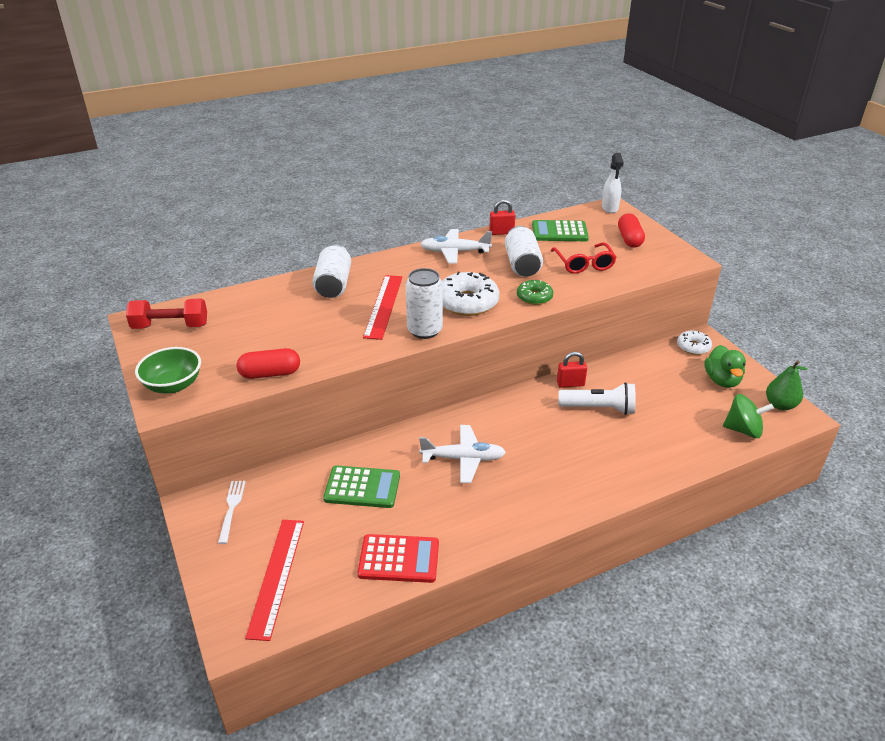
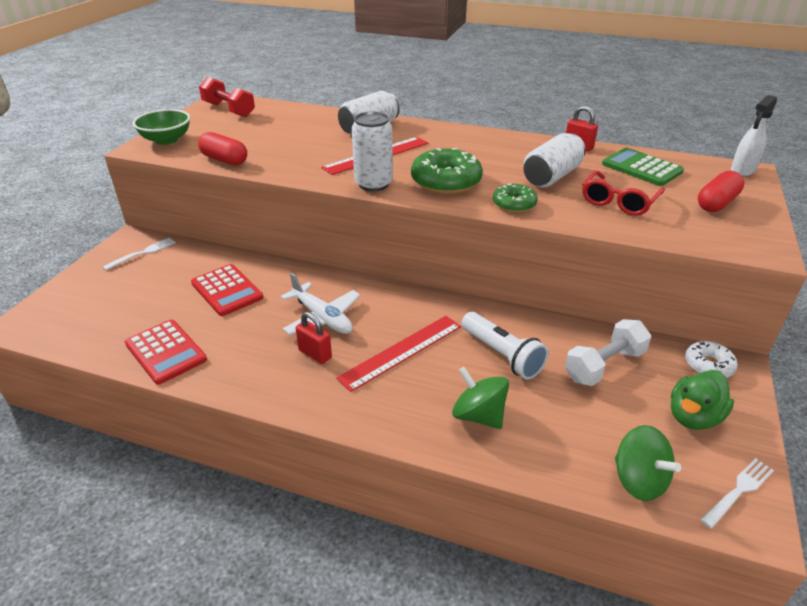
camera: 45 degrees right, 0 degrees up
(277, 576) = (93, 308): red ruler -> red ruler (401, 352)
(362, 487) = (227, 290): green calculator -> red calculator
(454, 252) = (506, 144): white plane -> none
(467, 302) = (446, 181): white donut -> green donut
(570, 384) = (508, 319): red padlock -> red padlock (315, 354)
(638, 452) = (478, 415): none -> green spinning top
(652, 379) = (604, 365): none -> white dumbbell
(780, 405) = (738, 491): green pear -> white fork

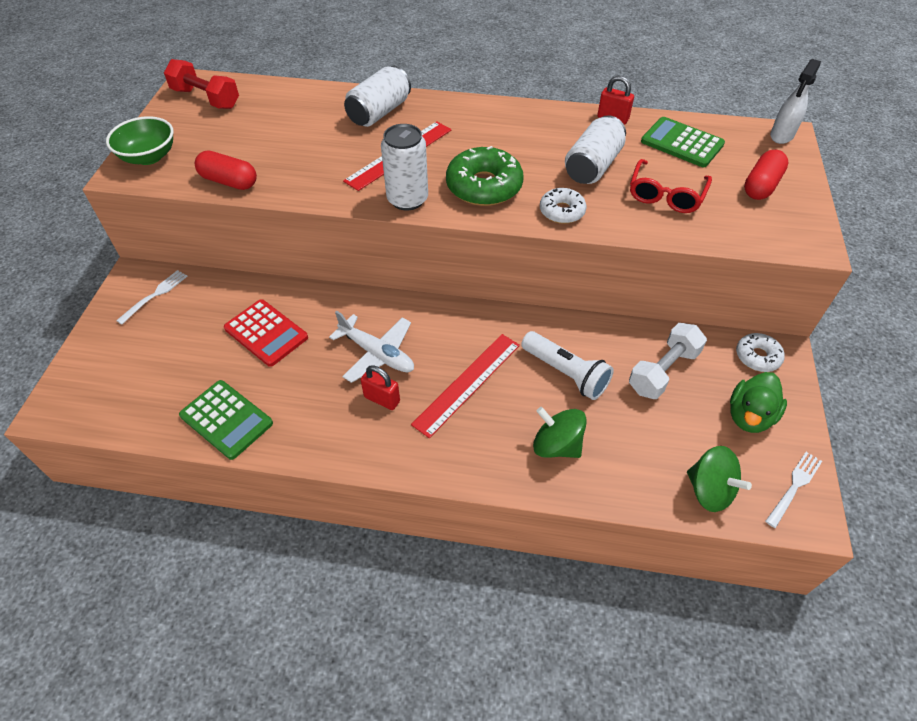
camera: 10 degrees left, 15 degrees up
(166, 352) = (226, 419): red calculator -> green calculator
(514, 204) = (562, 211): green donut -> white donut

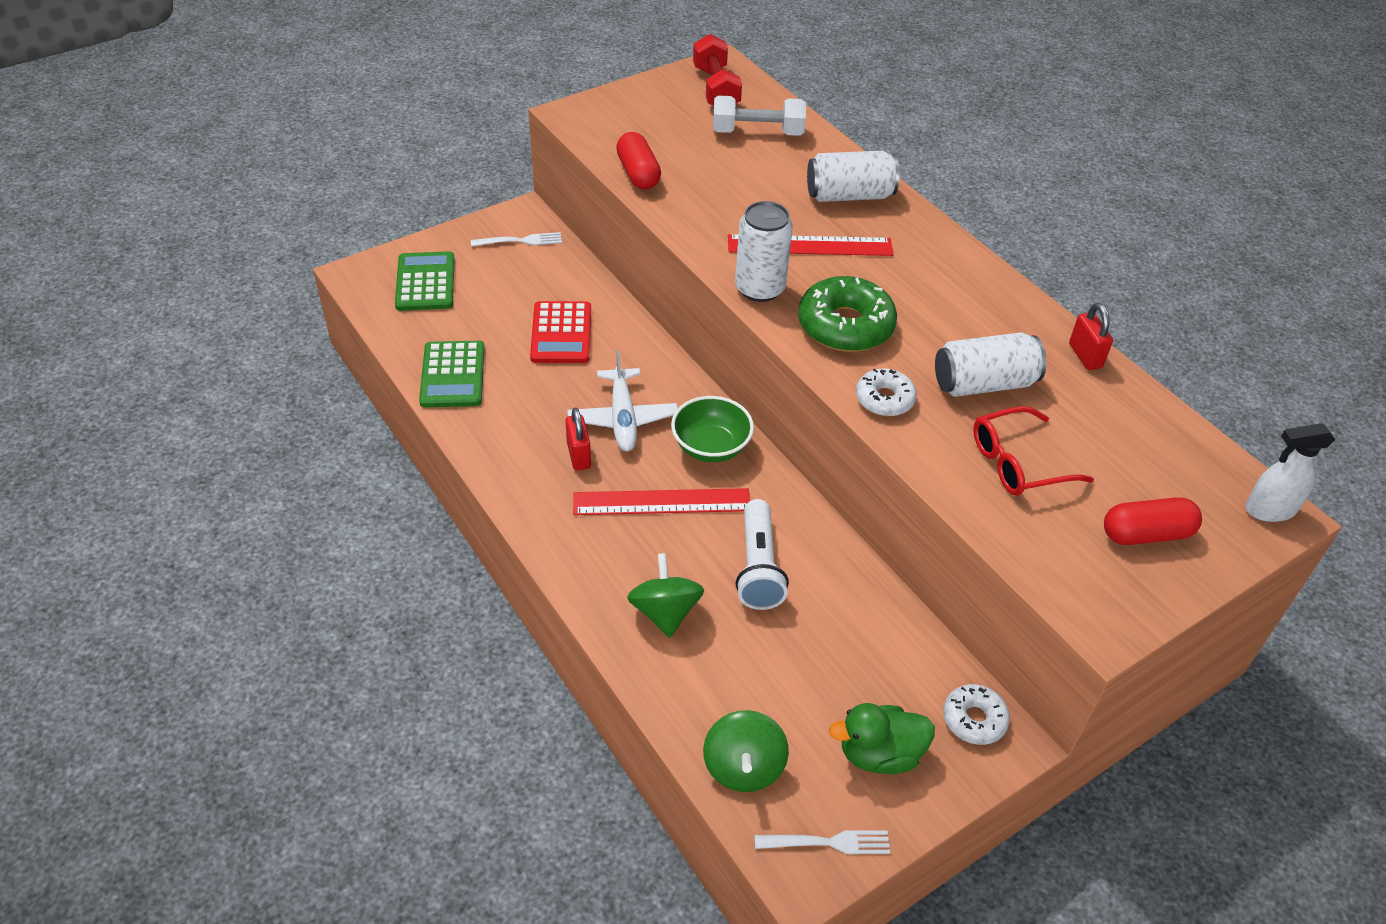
camera: 45 degrees right, 5 degrees down
(149, 157) = (606, 113): green bowl -> green bowl (711, 447)
(663, 371) = (853, 645): white dumbbell -> white dumbbell (757, 132)
(682, 143) = (1125, 431): green calculator -> green calculator (425, 282)

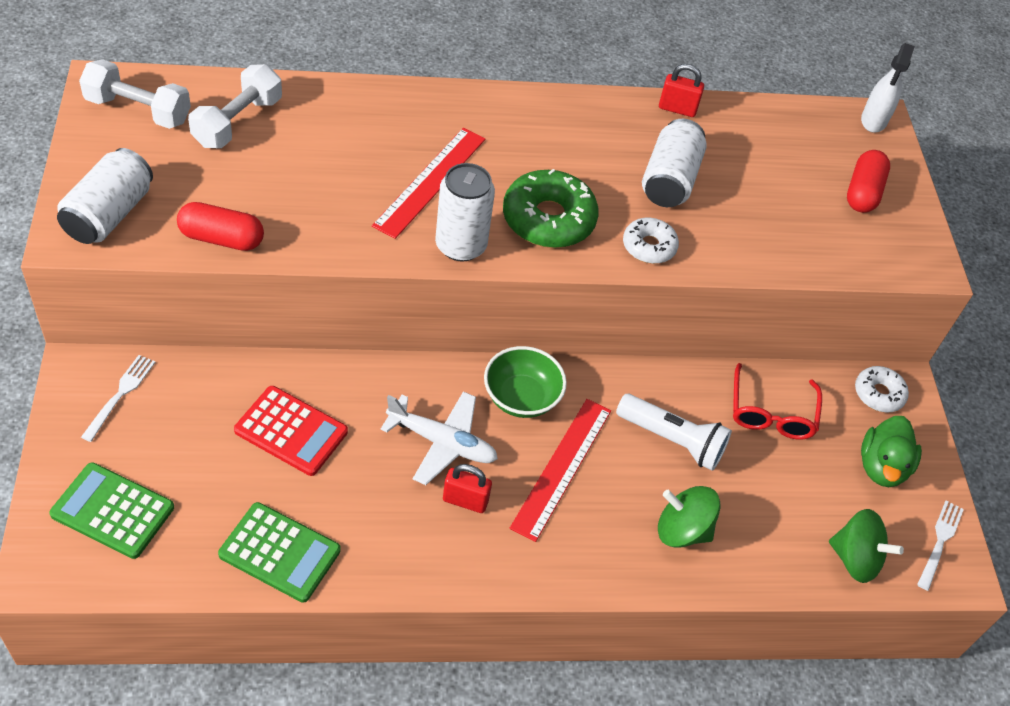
camera: 65 degrees left, 5 degrees up
(715, 88) = (138, 110): red dumbbell -> white dumbbell
(849, 195) = (384, 118): white can -> white can (109, 214)
(1018, 463) = (761, 213): red glasses -> red glasses (771, 413)

